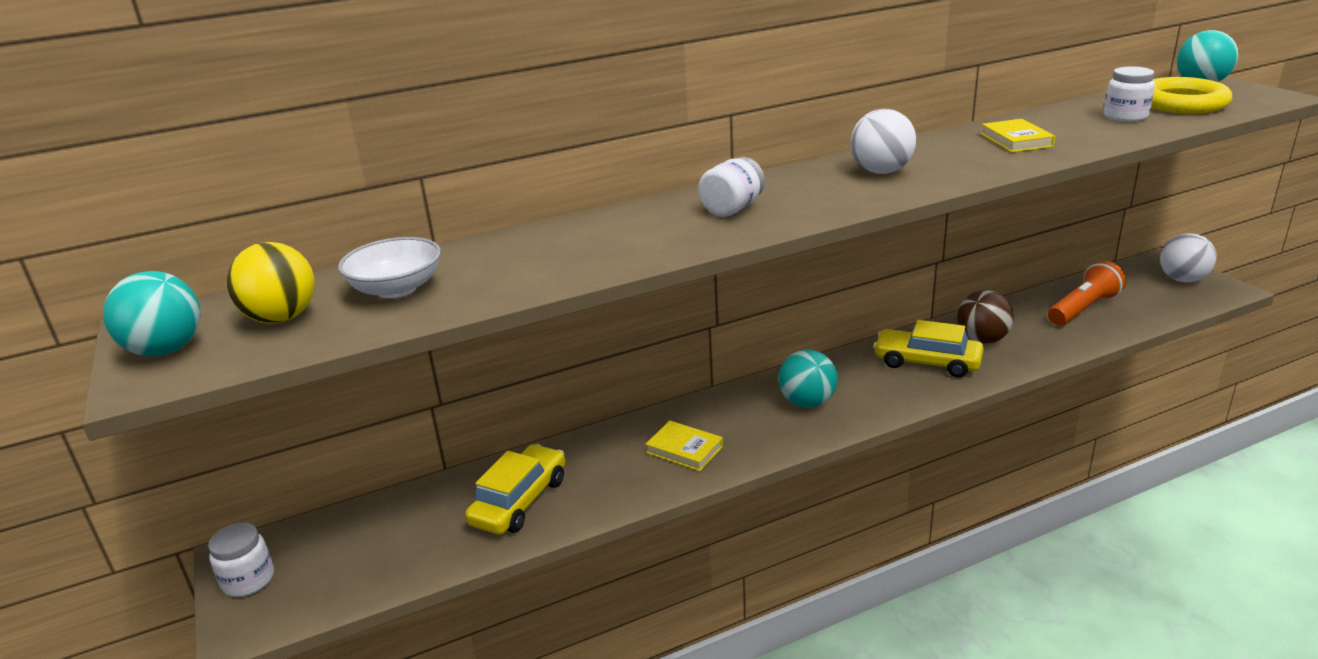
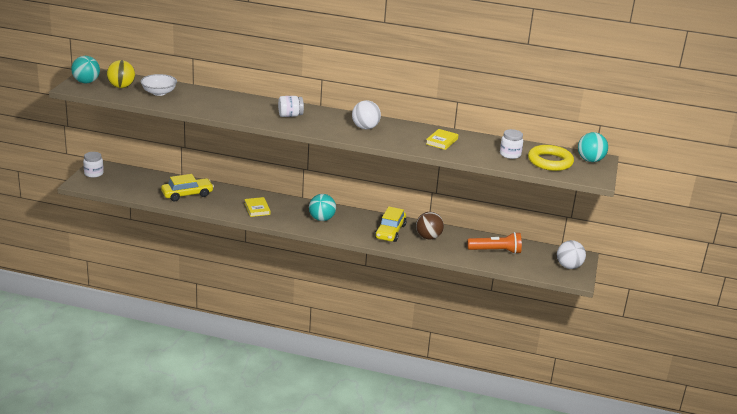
camera: 35 degrees right, 0 degrees up
(927, 362) = (390, 232): yellow car -> yellow car turned 135 degrees counterclockwise

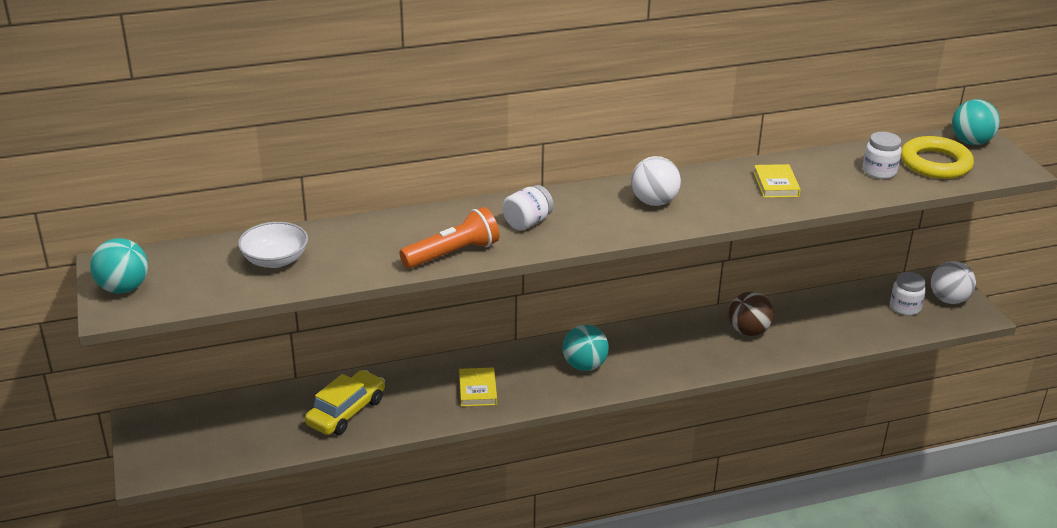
camera: 30 degrees left, 5 degrees up
(94, 173) = (149, 440): white jar -> white jar (905, 307)
(121, 87) = (197, 273): yellow ball -> none
(257, 209) = (477, 390): yellow book -> yellow book turned 45 degrees clockwise
(390, 232) = (694, 345): yellow car -> none
(495, 251) = (847, 315): orange flashlight -> orange flashlight (452, 254)

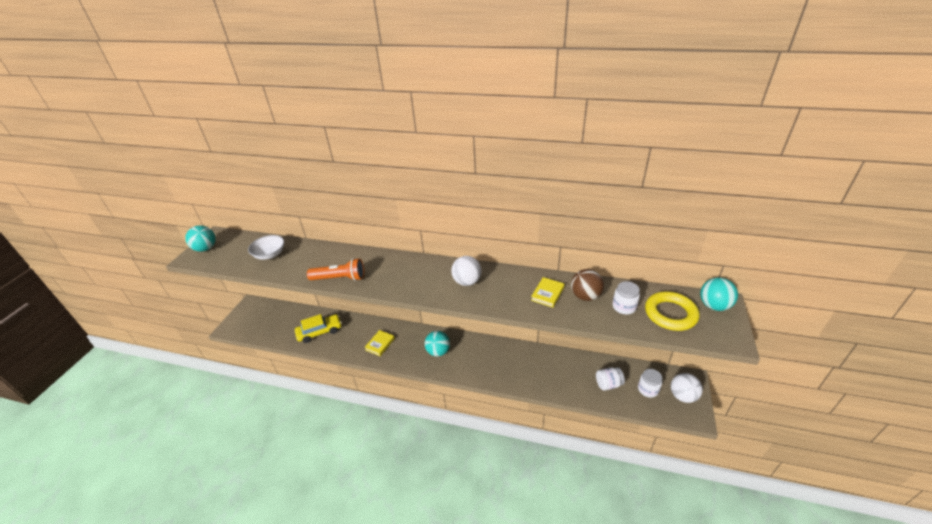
camera: 35 degrees right, 5 degrees up
(527, 222) = (392, 272): white jar -> white jar (608, 384)
(748, 331) = (539, 366): brown ball -> brown ball (585, 296)

